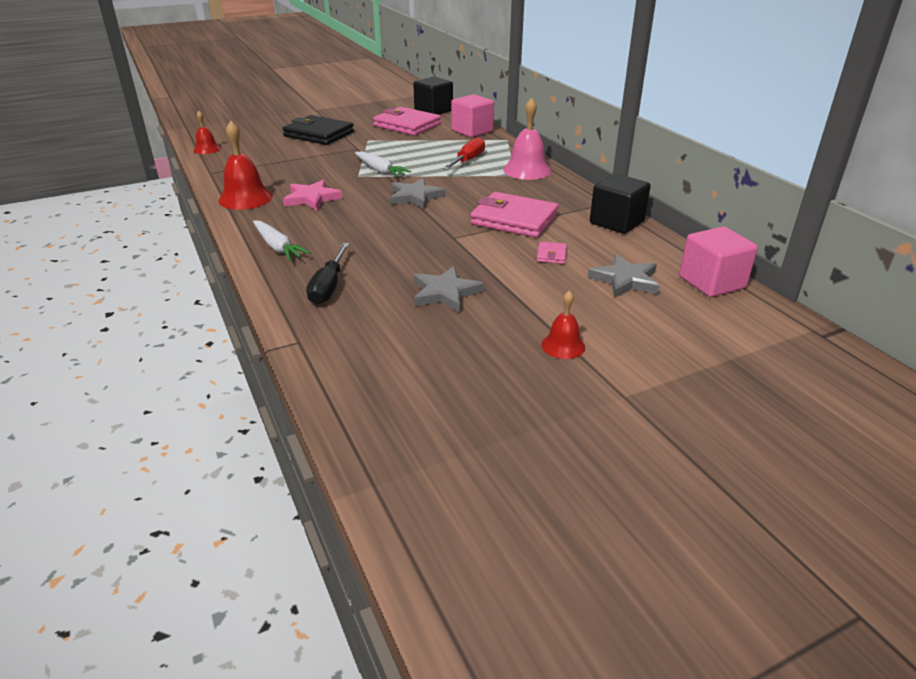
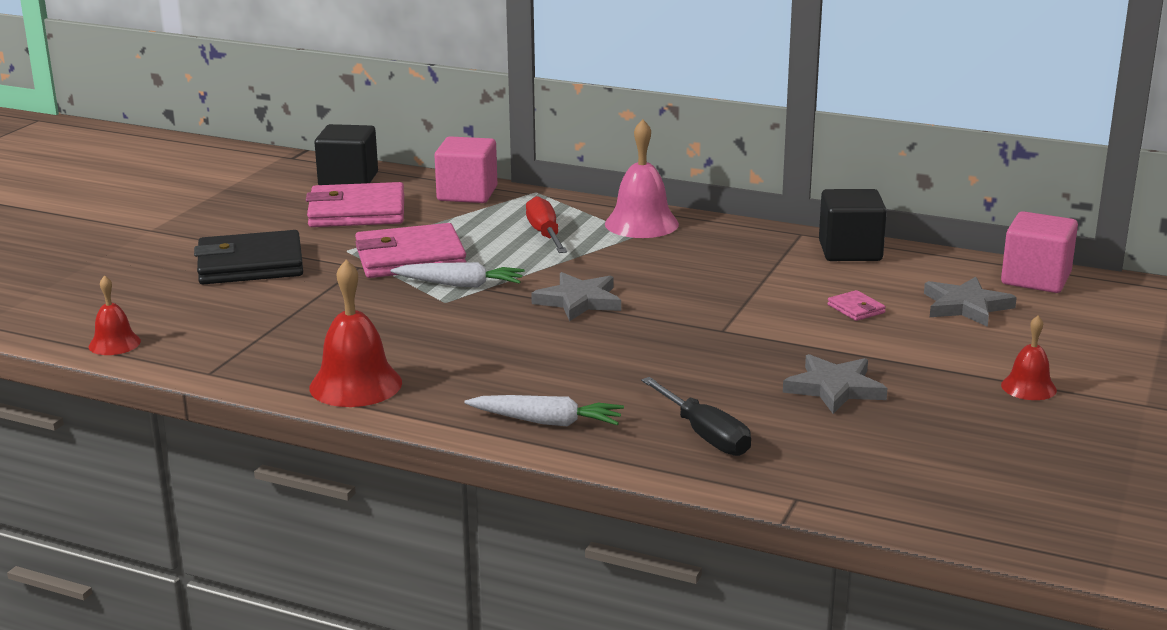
camera: 40 degrees left, 10 degrees down
(312, 198) = (450, 351): pink star -> none
(514, 219) = (745, 286): pink wallet -> pink wallet (410, 258)

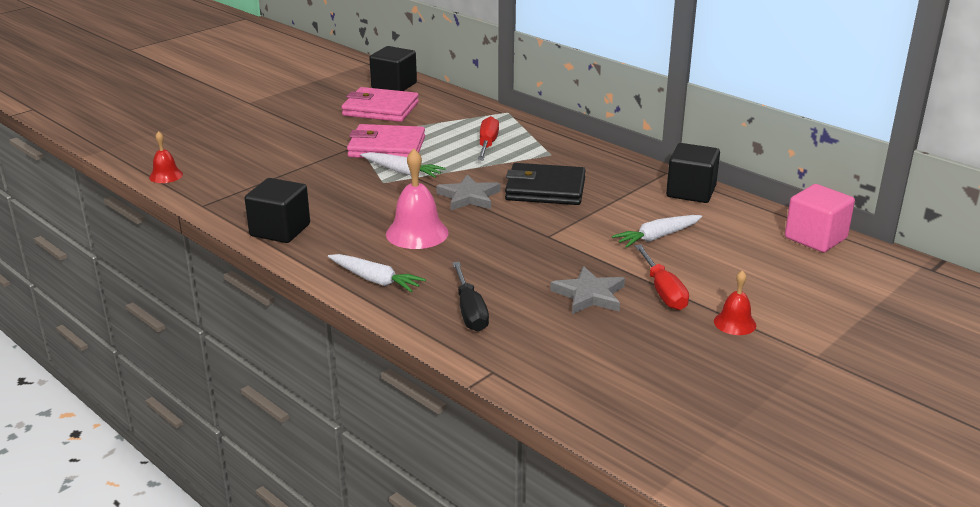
camera: 20 degrees right, 5 degrees up
(250, 265) = (286, 136): black wallet -> black wallet (545, 189)
(355, 385) = (280, 230): red bell -> black cube
(467, 194) = (461, 107): pink cube -> none
(641, 224) = (559, 147): pink bell -> pink bell (417, 233)
(856, 309) = (657, 237): pink wallet -> white carrot
(917, 368) = (663, 291): none -> red screwdriver
(966, 306) = (741, 250): grey star -> none

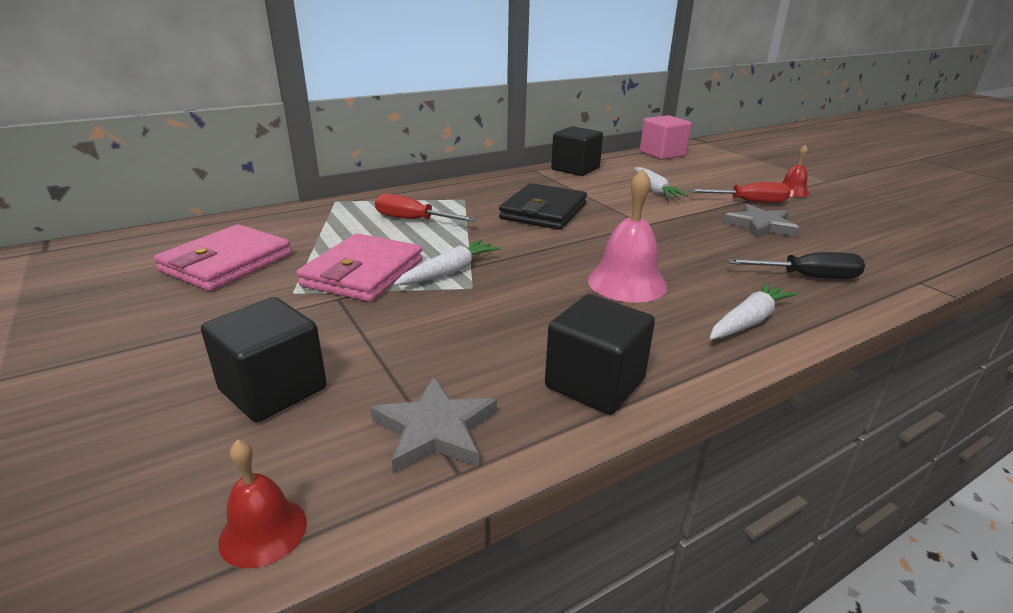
camera: 75 degrees left, 0 degrees up
(394, 86) = (155, 245): black cube -> black cube (273, 389)
(469, 197) = (543, 245): grey star -> grey star (435, 430)

